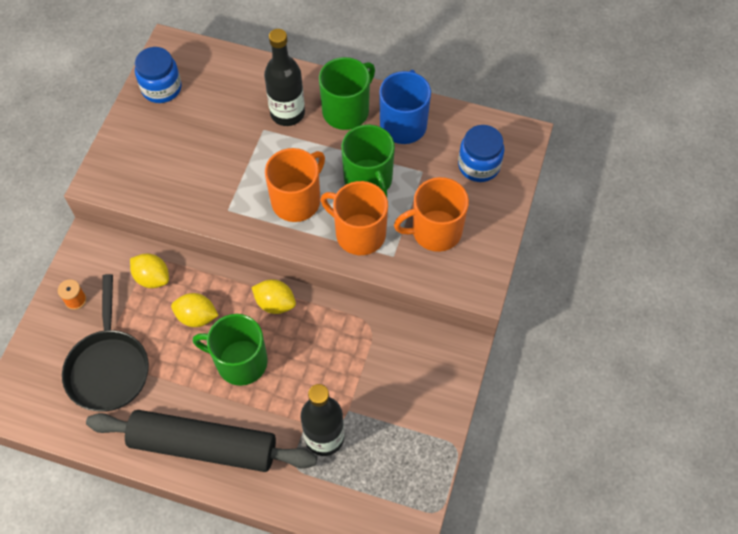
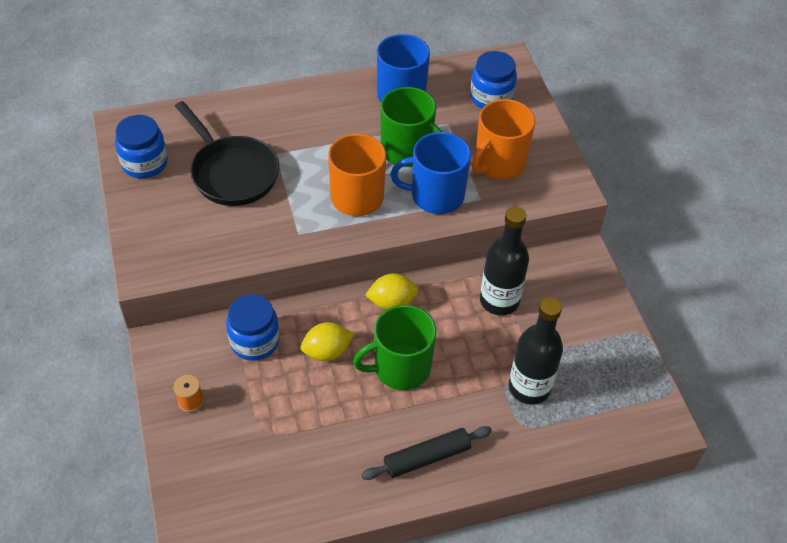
camera: 35 degrees left, 10 degrees down
(109, 367) = (276, 442): black pan -> black pan (232, 173)
(152, 278) = (254, 341): yellow lemon -> blue jar
(203, 446) = (427, 458): black rolling pin -> black rolling pin, size x0.53
(287, 113) = (288, 131): black bottle -> black bottle (499, 301)
(347, 110) = (341, 105): green mug -> none
(359, 233) = (435, 195): orange mug -> blue mug

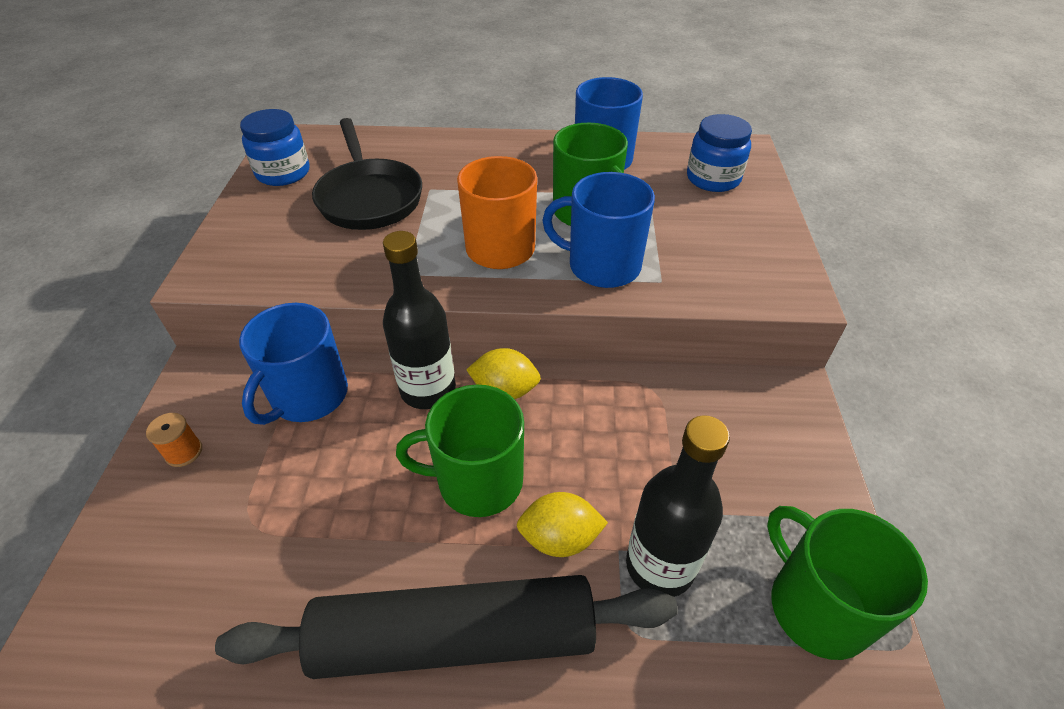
camera: 20 degrees right, 5 degrees down
(254, 341) = (308, 396): blue jar -> blue mug
(327, 352) = (390, 433): yellow lemon -> yellow lemon (560, 538)
(427, 458) = (455, 638): black rolling pin -> black rolling pin, size x1.88
(498, 163) = (700, 246): orange mug -> none
(499, 301) = (653, 423): black bottle -> black bottle (428, 390)
(621, 385) = (816, 606): none -> green mug

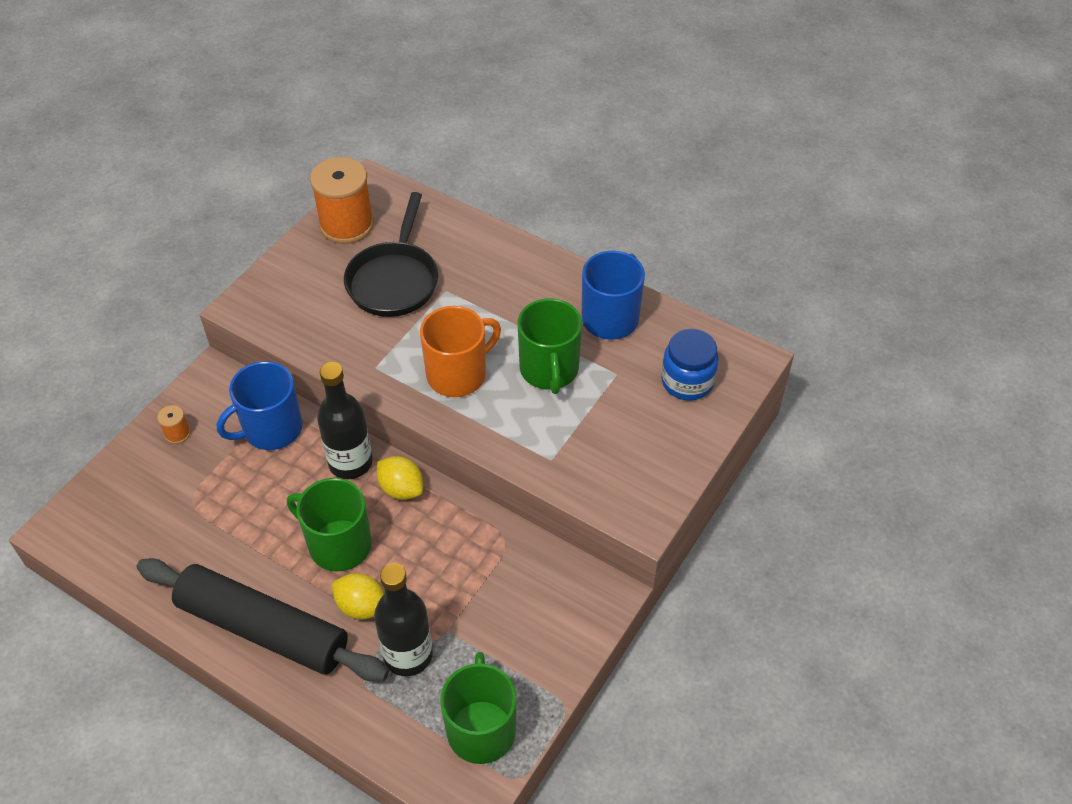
camera: 30 degrees right, 5 degrees up
(283, 173) = (346, 225): blue jar -> orange spool
(602, 266) = (518, 425): blue mug -> none

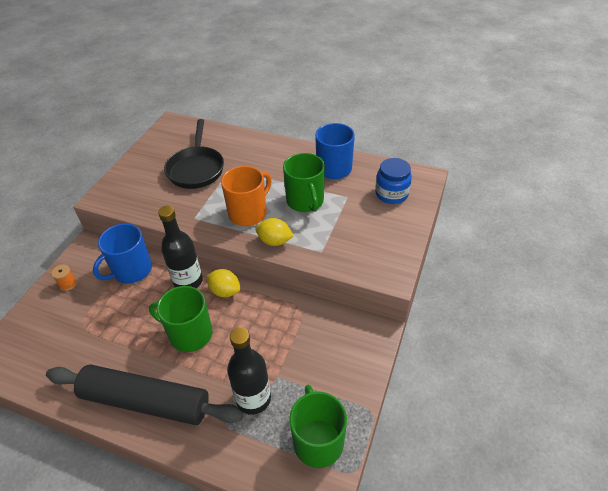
camera: 10 degrees left, 5 degrees down
(346, 225) = (160, 145): orange spool -> none
(361, 606) = (213, 372): yellow lemon -> yellow lemon (275, 241)

